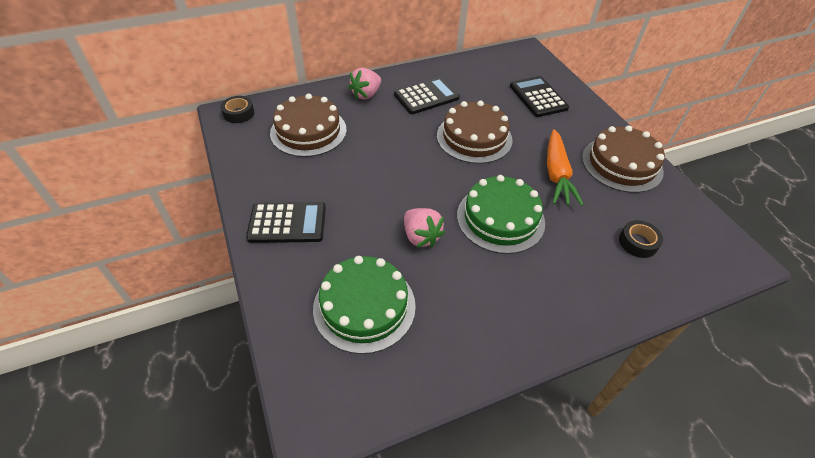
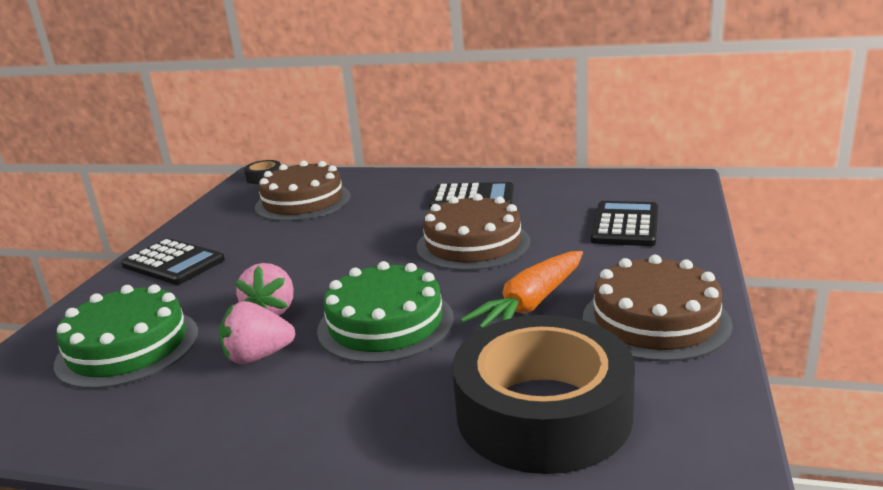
camera: 40 degrees right, 25 degrees down
(366, 94) = (406, 185): pink strawberry -> pink strawberry (258, 356)
(638, 242) = (543, 412): black tape -> black tape, size x2.49

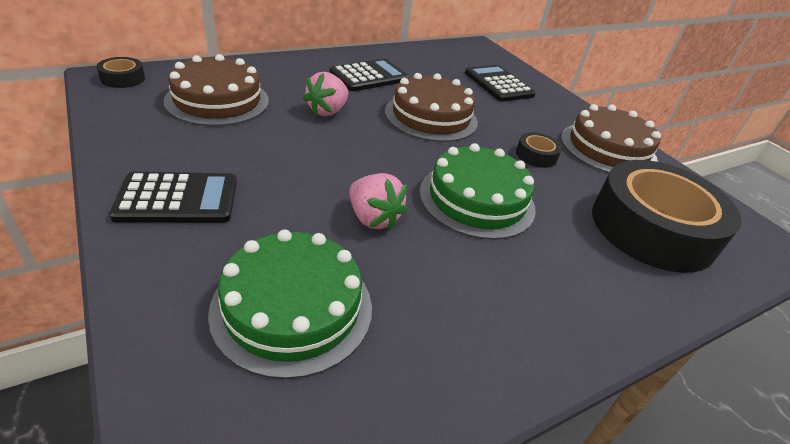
camera: 50 degrees left, 15 degrees up
(258, 356) = (432, 263): pink strawberry -> pink strawberry (327, 111)
(531, 304) = (536, 155): orange carrot -> black tape

